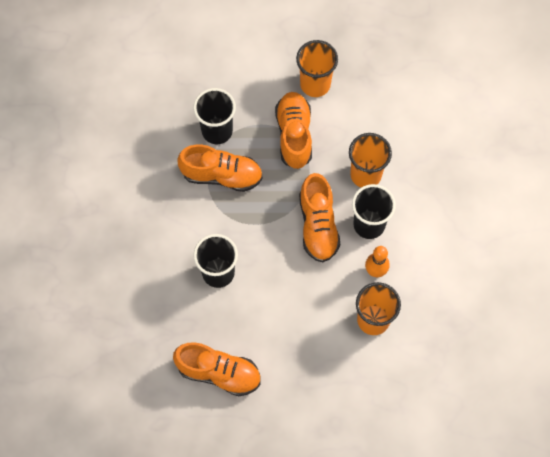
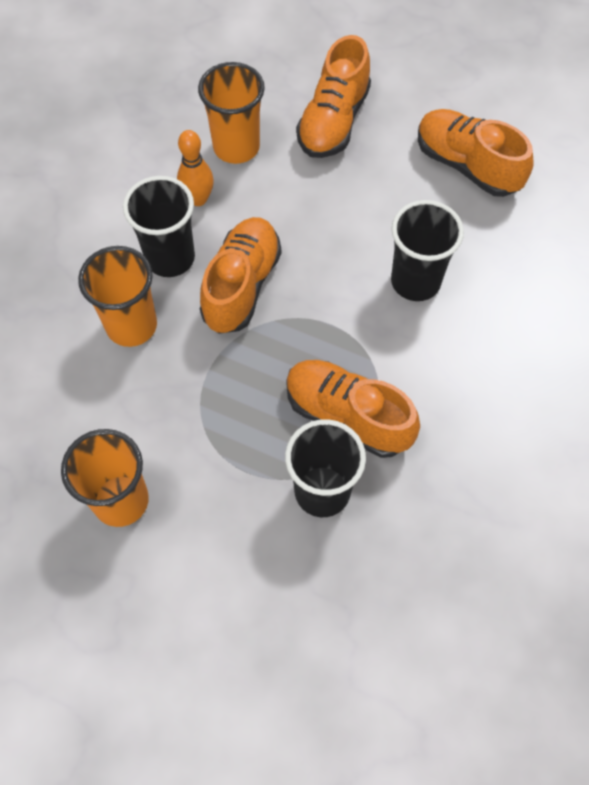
camera: 155 degrees left, 5 degrees down
(294, 135) = (202, 430): orange shoe -> orange shoe (333, 121)

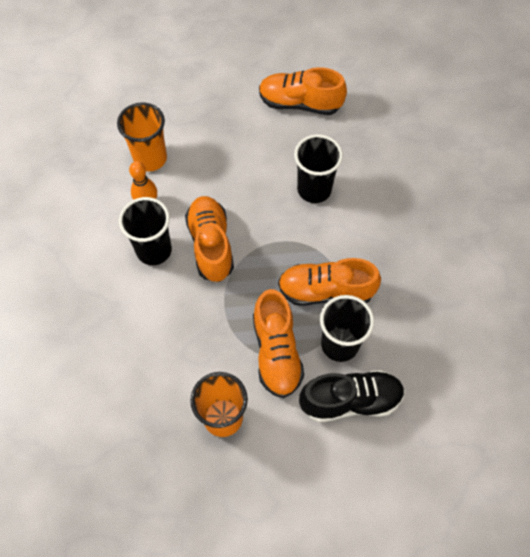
camera: 30 degrees left, 0 degrees up
(131, 325) = (157, 306): orange cup -> none
(290, 570) = (351, 400): none -> black shoe
(333, 121) = (201, 113): orange shoe -> orange shoe (276, 352)

